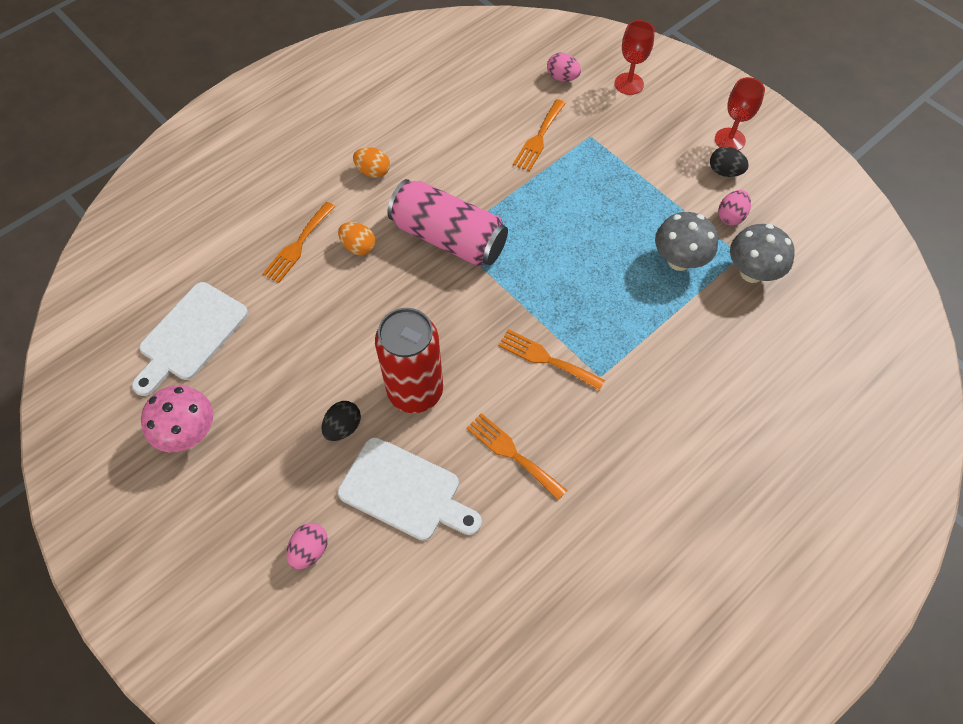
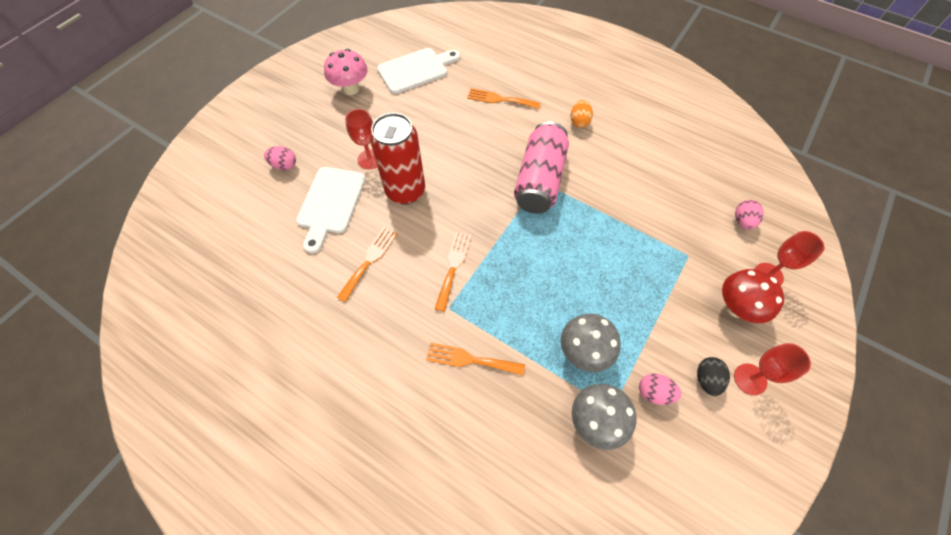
camera: 75 degrees right, 0 degrees up
(190, 336) = (416, 70): white cutting board -> white cutting board turned 135 degrees clockwise
(343, 427) = (370, 159): black egg -> red goblet
(358, 247) = (511, 131): orange egg -> none
(539, 138) = (665, 217): orange fork -> orange fork (470, 359)
(657, 121) = (736, 308): none -> red mushroom

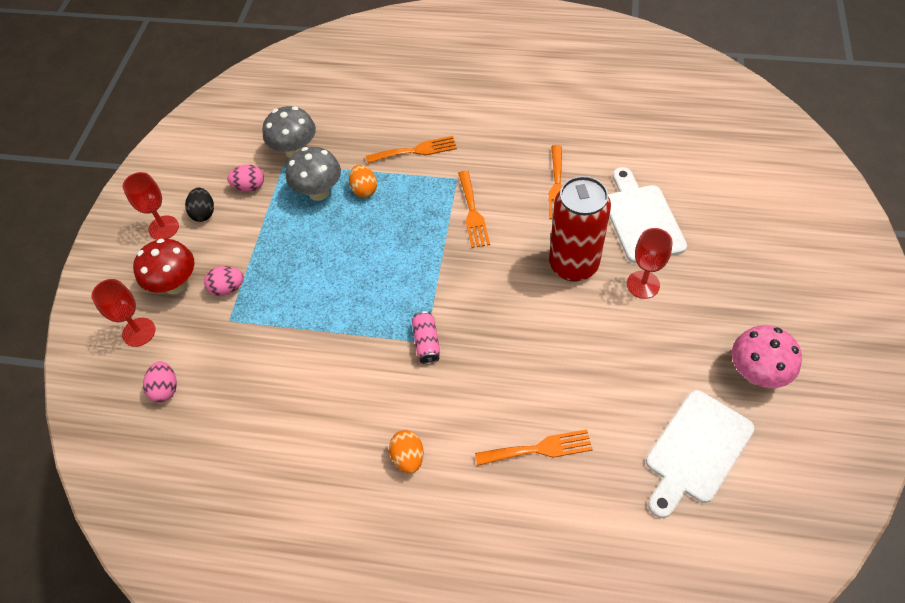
camera: 160 degrees right, 5 degrees down
(284, 165) = (731, 237): pink egg -> pink egg (227, 288)
(538, 334) = (364, 190): none -> orange egg
(540, 180) = (426, 343): pink can -> pink can, size x0.43

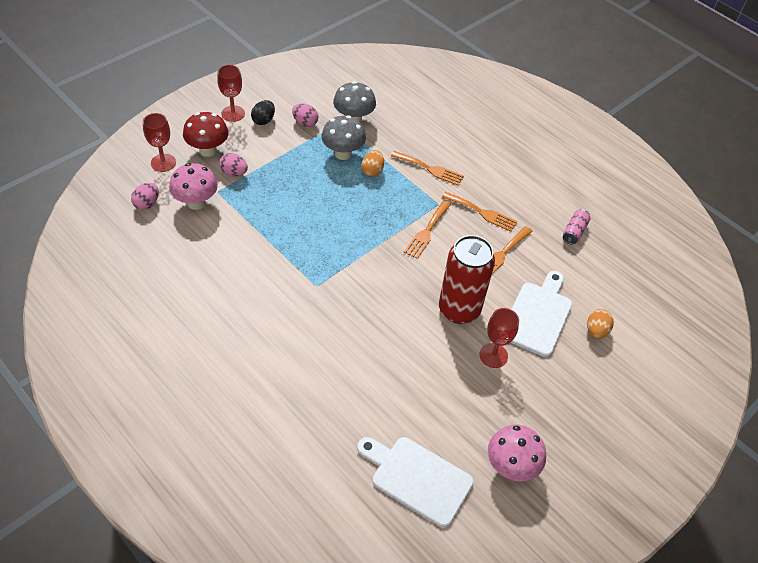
camera: 30 degrees right, 5 degrees down
(219, 348) = (196, 203): none -> pink mushroom
(408, 457) = (238, 342): orange egg -> orange egg (596, 331)
(426, 343) = (316, 287): pink can -> pink can (574, 232)
(539, 449) = (319, 398): orange fork -> orange fork (482, 212)
(696, 451) = (417, 478): white cutting board -> white cutting board turned 45 degrees clockwise

